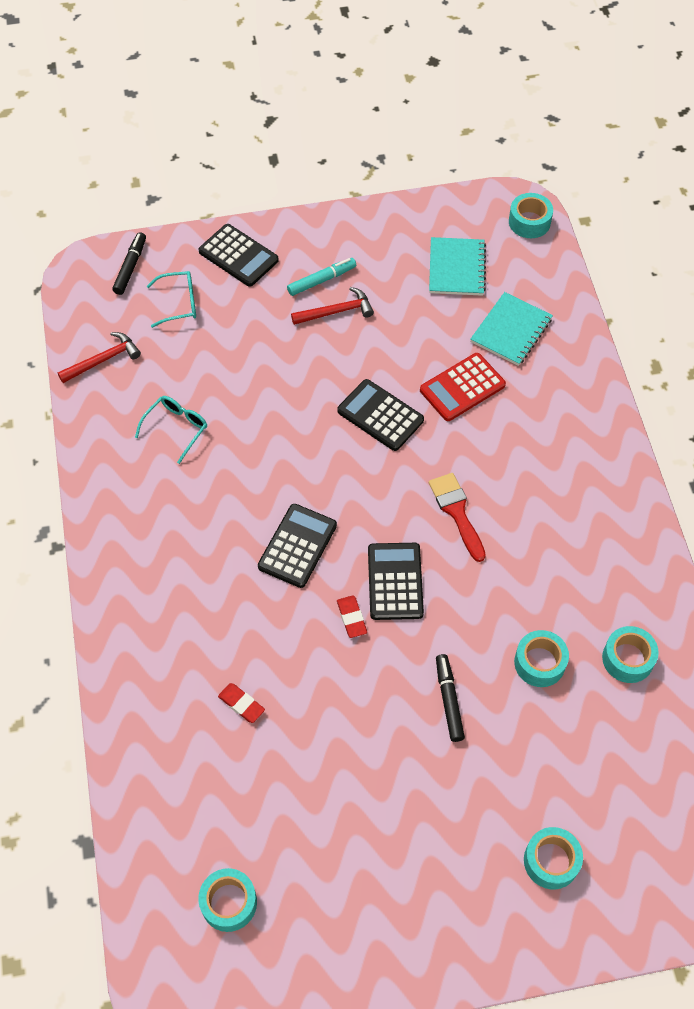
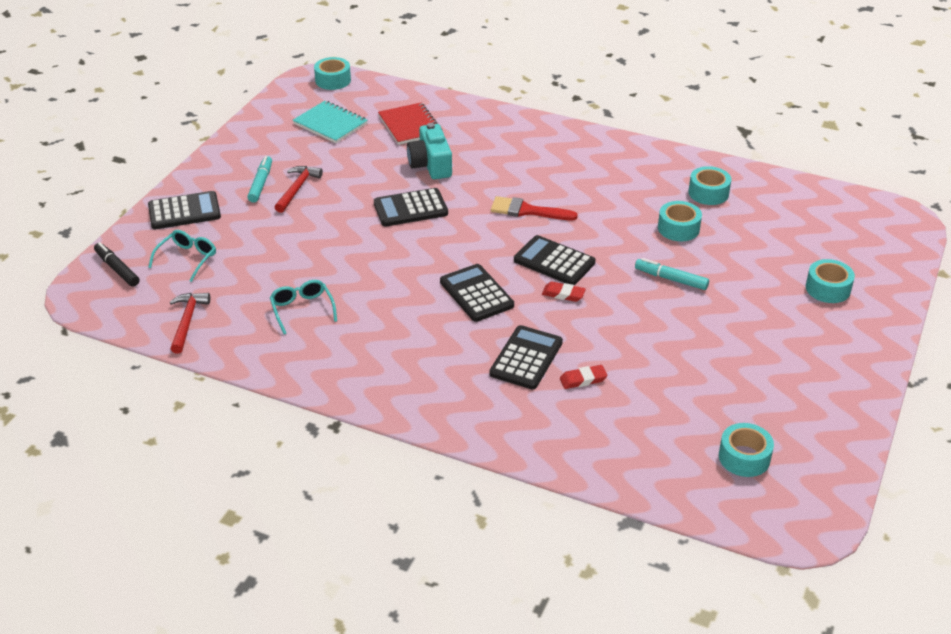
camera: 55 degrees left, 20 degrees down
(237, 640) = (526, 358): none -> black calculator
(449, 700) = (671, 279): black marker -> turquoise marker
(462, 388) = (430, 165): red calculator -> turquoise camera
(511, 330) = (410, 125): turquoise notebook -> red notebook

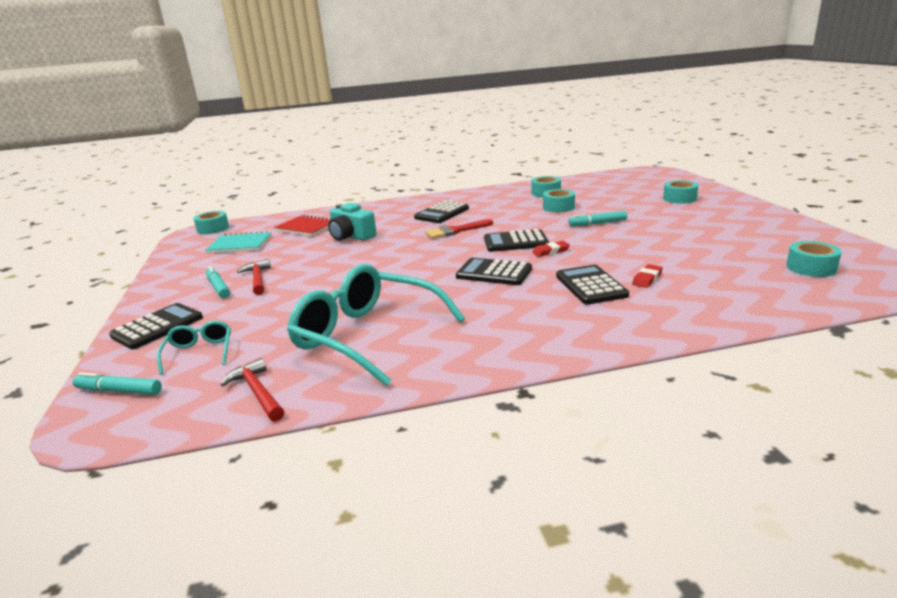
camera: 35 degrees left, 15 degrees down
(117, 269) = (119, 391): black marker -> turquoise marker
(302, 310) = (368, 336): turquoise glasses -> turquoise glasses, size x2.22
(410, 208) = (370, 257): black calculator -> black calculator (442, 213)

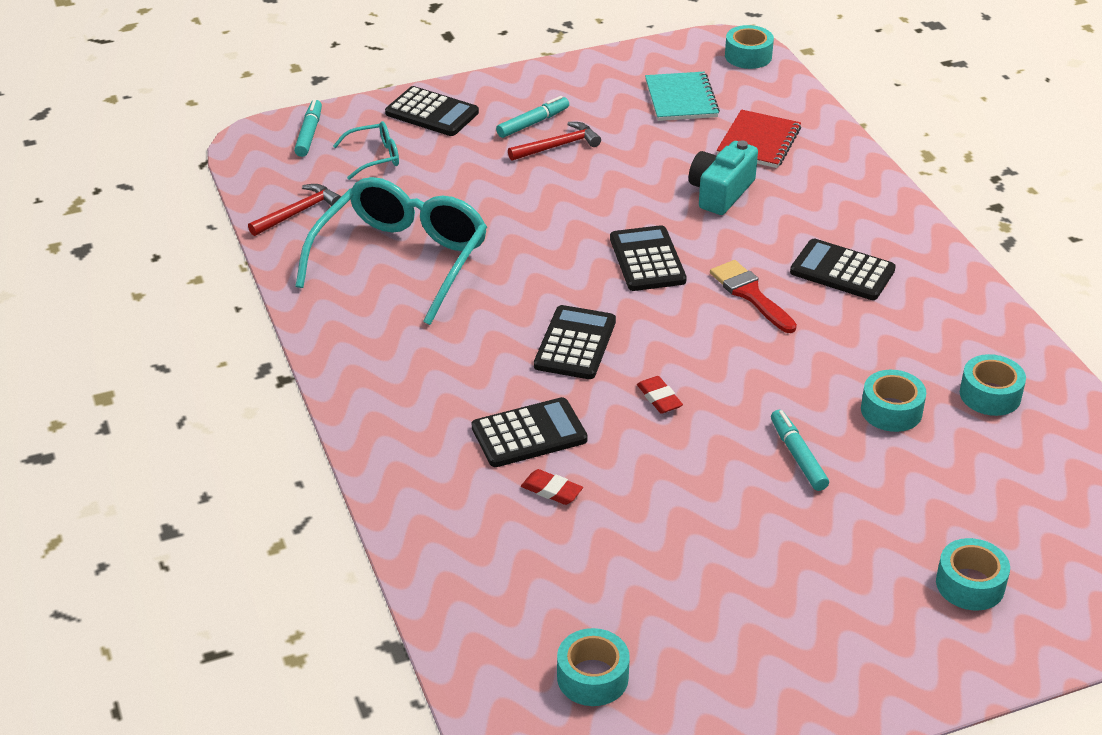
camera: 80 degrees right, 15 degrees up
(515, 242) = (699, 361): black calculator -> black calculator (647, 260)

